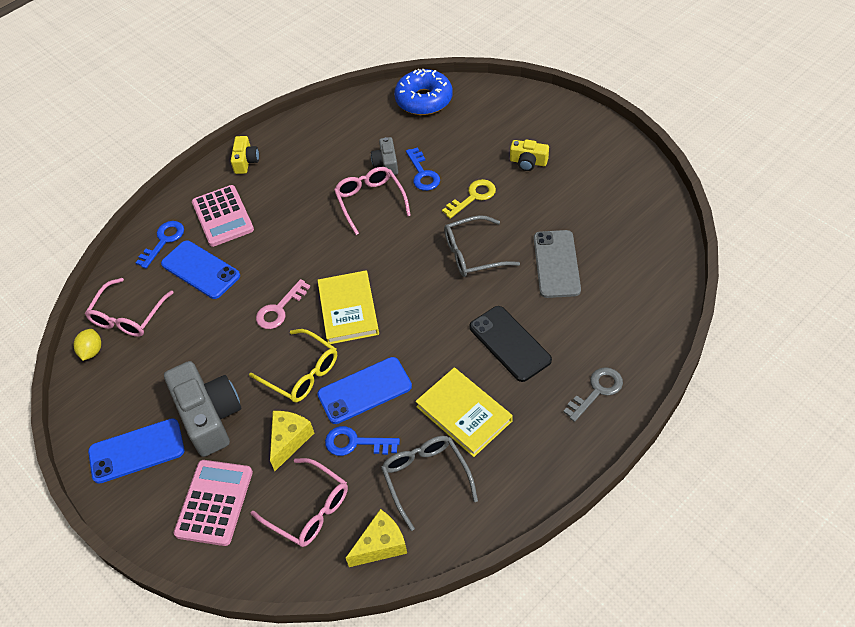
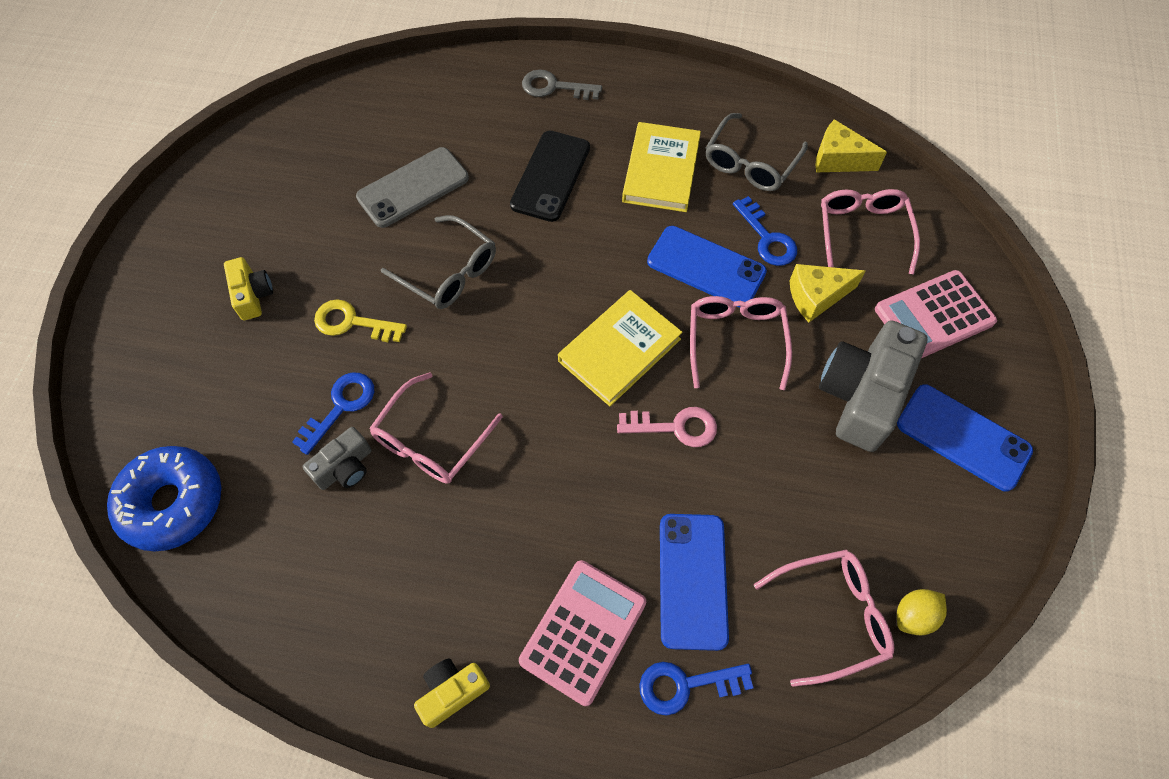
camera: 130 degrees left, 10 degrees up
(302, 373) = (736, 340): yellow glasses -> pink glasses

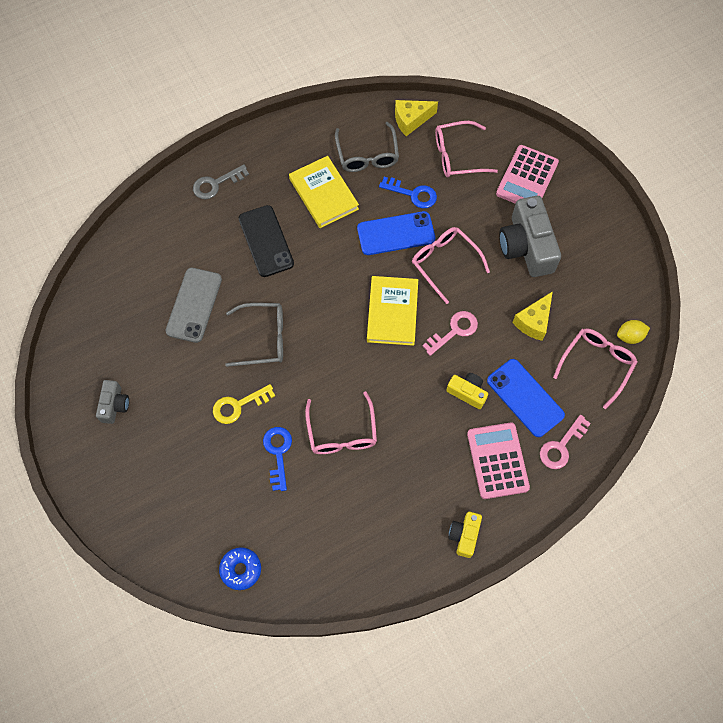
camera: 40 degrees left, 5 degrees up
(173, 503) = (241, 569): blue donut -> blue donut, size x0.59
(252, 295) = (166, 434): yellow camera -> yellow camera (467, 392)
(345, 467) = (312, 480): grey camera -> grey camera (114, 405)
(685, 685) = (561, 446): blue key -> pink key
(816, 297) = (464, 209): yellow cheese -> yellow cheese (533, 322)
(862, 232) = (457, 155): pink glasses -> pink glasses turned 60 degrees counterclockwise
(914, 616) = (629, 336): yellow lemon -> yellow lemon turned 60 degrees clockwise
(963, 437) = (587, 233): blue phone -> none

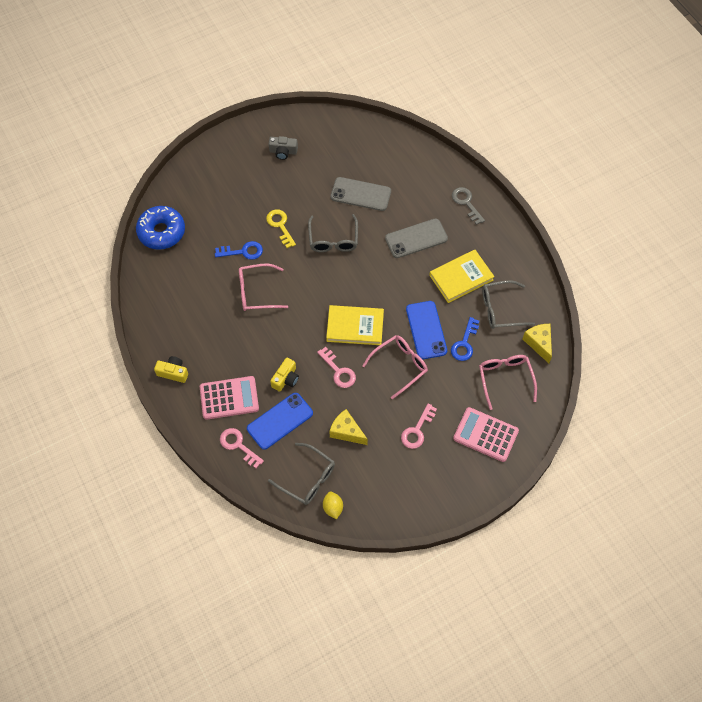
camera: 90 degrees right, 5 degrees down
(241, 569) = (161, 232): blue donut -> blue donut, size x1.69
(266, 241) = (416, 238): black phone -> grey phone
(526, 246) = (417, 430): grey camera -> pink key
(597, 364) = (307, 478): pink glasses -> grey glasses

